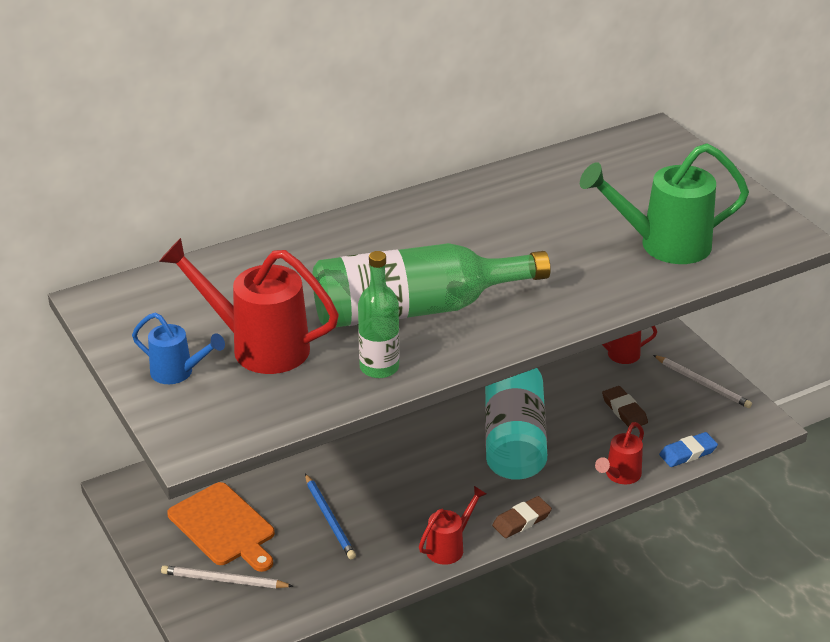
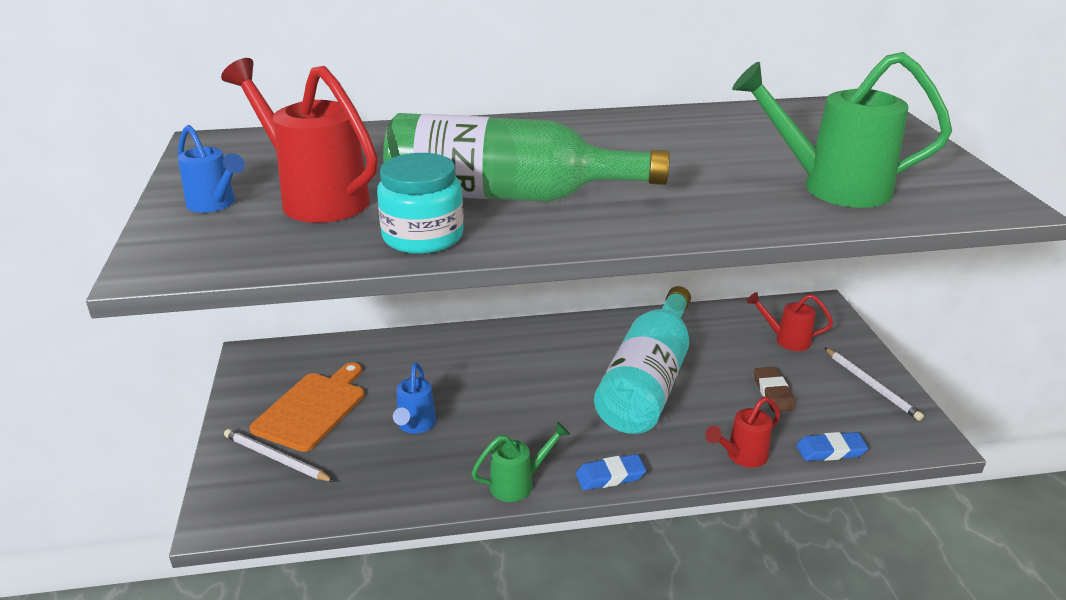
camera: 20 degrees right, 5 degrees down
(223, 527) = (312, 409): orange cutting board -> orange cutting board turned 135 degrees counterclockwise
(329, 519) = (415, 425): blue pencil -> blue watering can
(379, 367) = (423, 237): green bottle -> turquoise jar
(449, 547) = (518, 484): red watering can -> green watering can
(521, 520) = (610, 476): brown eraser -> blue eraser

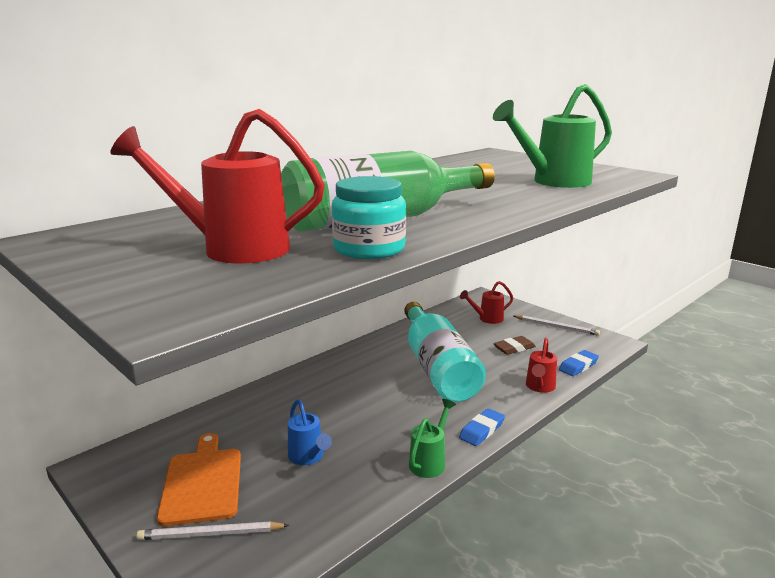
camera: 35 degrees left, 10 degrees down
(215, 204) = (141, 271): blue watering can -> none
(773, 393) = (514, 348): brown eraser -> brown eraser turned 75 degrees counterclockwise

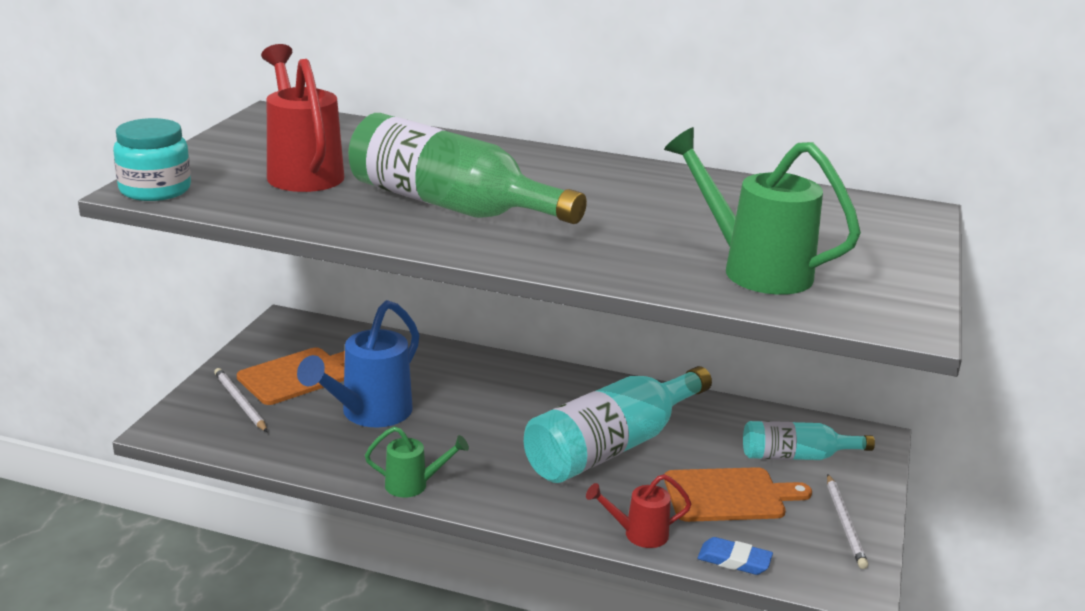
camera: 60 degrees right, 5 degrees up
(308, 457) = (369, 414): blue watering can -> blue watering can, size x1.83
(369, 249) = (345, 218): turquoise jar -> turquoise jar (155, 190)
(482, 430) = (498, 507): blue eraser -> none
(487, 319) = (796, 456): red watering can -> turquoise bottle
(514, 348) = (729, 495): brown eraser -> orange cutting board

